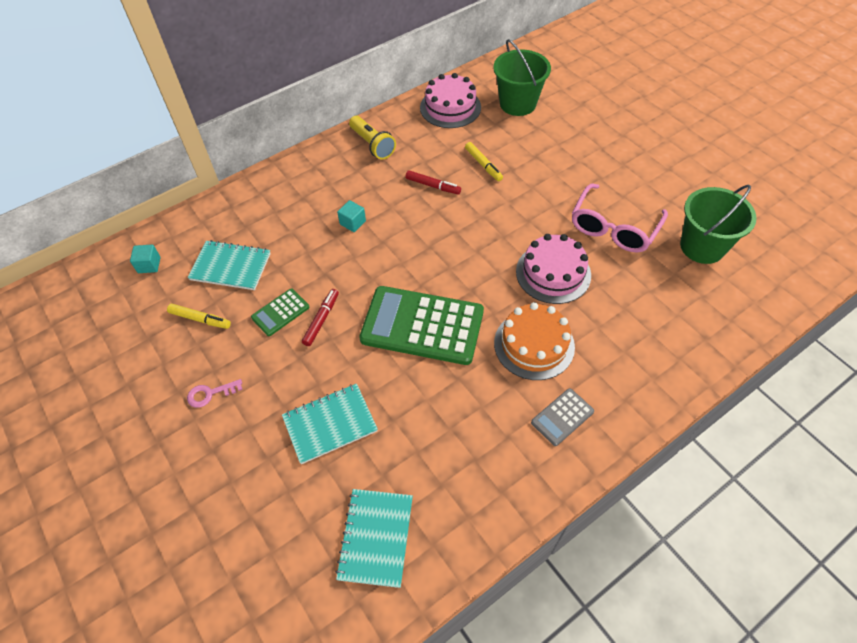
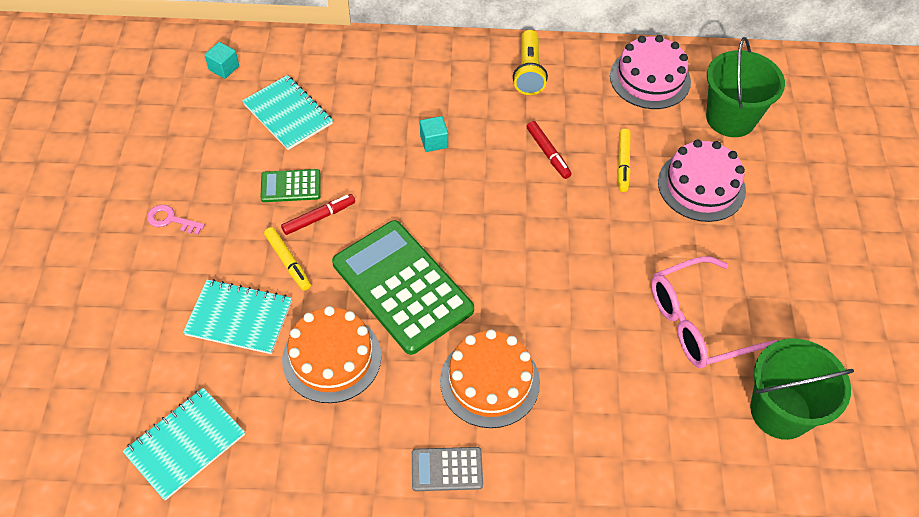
camera: 35 degrees right, 0 degrees up
(200, 319) = (221, 147): yellow marker -> yellow marker (288, 262)
(420, 403) = (332, 357): none -> orange cake
(553, 273) = (582, 325): pink cake -> pink cake (701, 186)

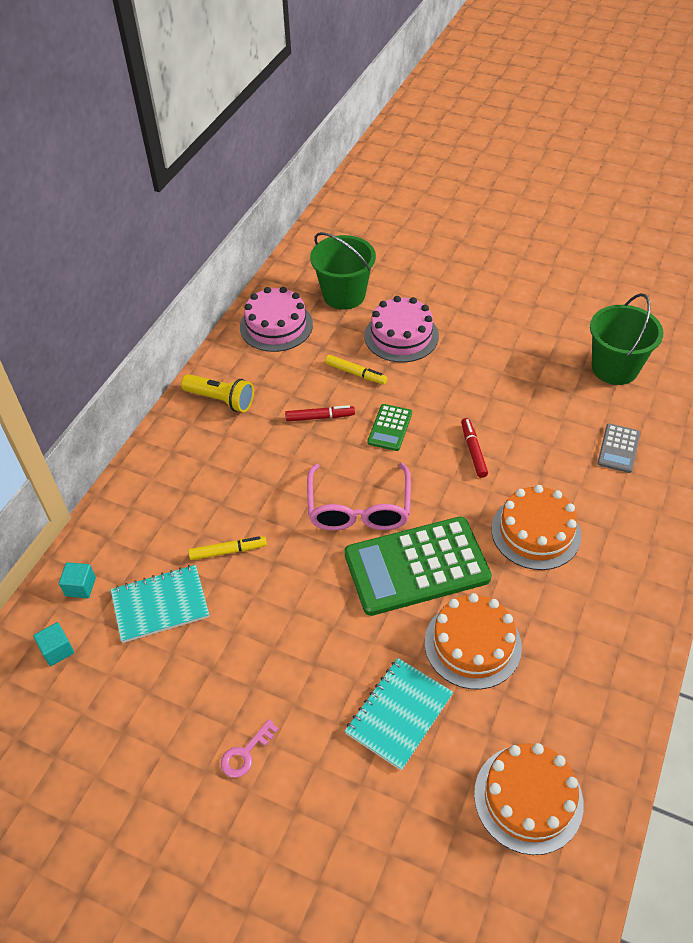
camera: 65 degrees left, 5 degrees down
(185, 444) = (528, 798): turquoise notebook -> orange cake
(288, 262) = (349, 653): yellow marker -> yellow marker (228, 551)
(291, 186) = (257, 626): green calculator -> green calculator (390, 428)
(319, 218) = (308, 612): red marker -> red marker (473, 451)
(434, 141) = (263, 493): turquoise cube -> turquoise cube (80, 587)
(447, 469) = (610, 588): grey calculator -> grey calculator (618, 448)
(699, 322) = (526, 383): pink glasses -> pink glasses (359, 508)

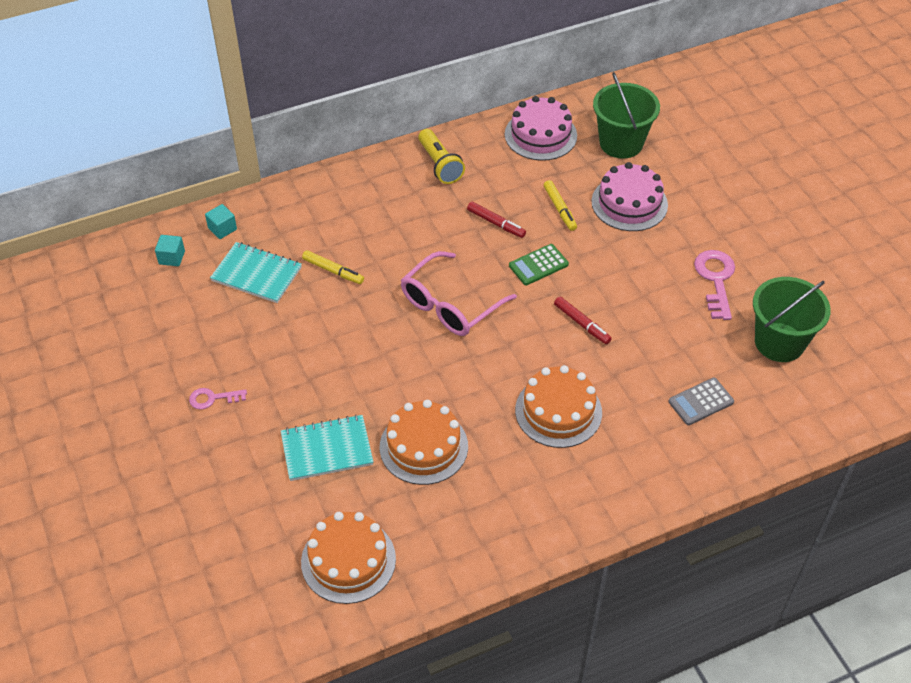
camera: 40 degrees right, 0 degrees up
(416, 566) = (445, 371): green calculator -> none
(473, 451) = (582, 324): red marker -> red marker turned 105 degrees clockwise
(524, 352) = (716, 280): none -> pink key

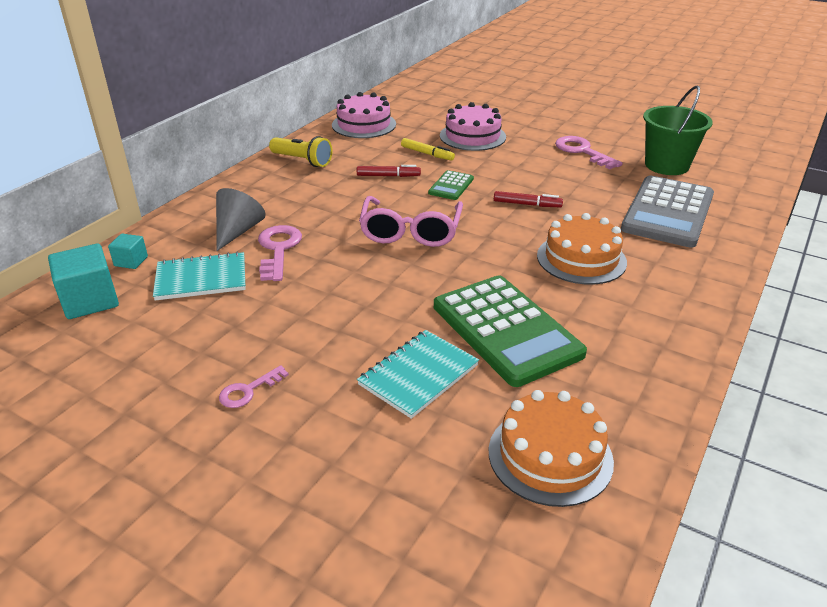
camera: 35 degrees left, 15 degrees down
(172, 257) = (90, 301): turquoise cube -> turquoise cube, size x1.85
(319, 233) = (238, 231): none -> grey cone
(333, 271) = (278, 249): yellow marker -> pink key
(423, 446) = (506, 330): orange cake -> green calculator
(621, 143) = (427, 112): green bucket -> none
(701, 402) = (668, 212): grey calculator -> grey calculator, size x2.16

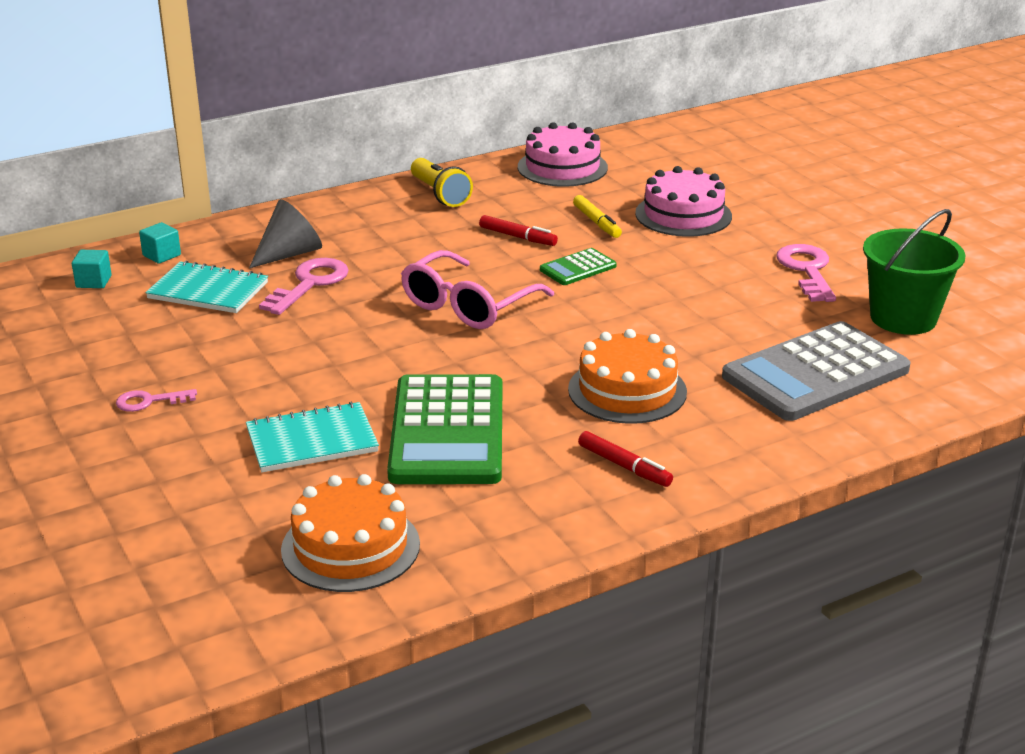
camera: 30 degrees right, 5 degrees down
(90, 301) = (93, 281): turquoise cube -> turquoise cube, size x0.54
(527, 204) = (643, 314): red marker -> red marker (624, 466)

